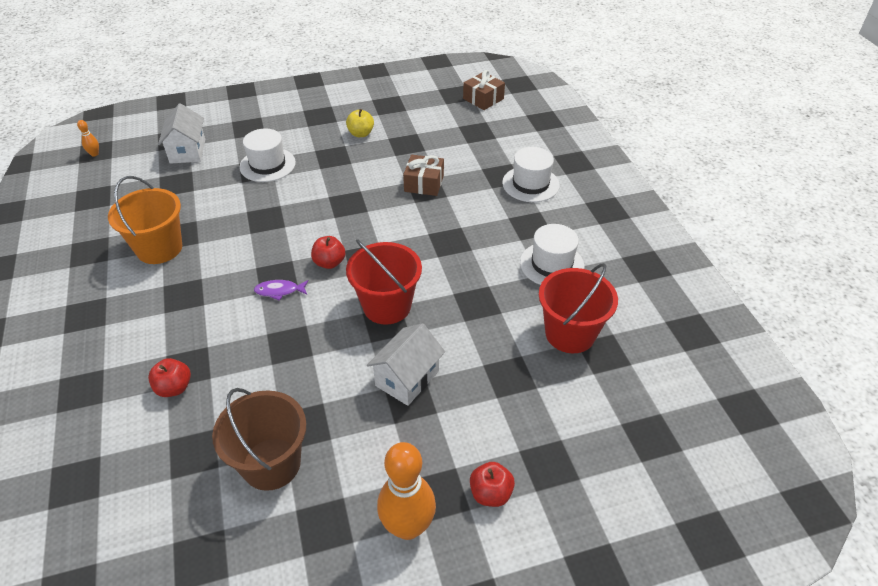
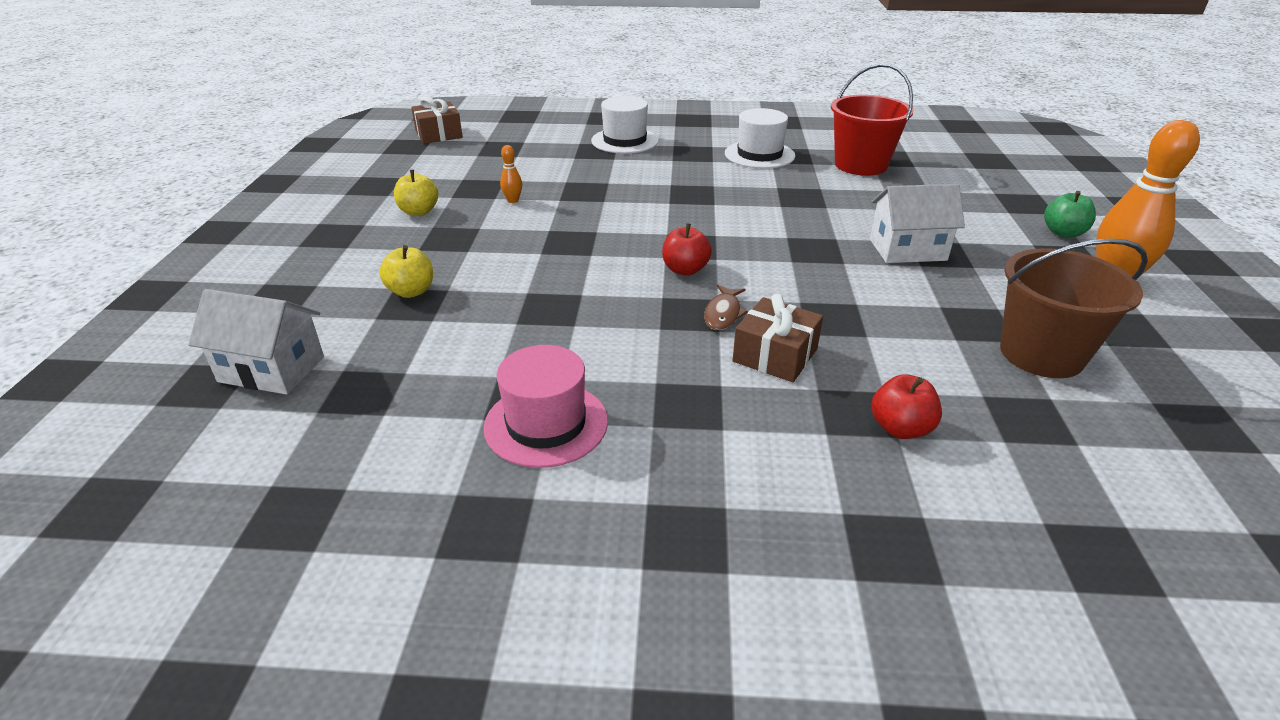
camera: 70 degrees left, 10 degrees down
(94, 154) = (112, 508): orange bowling pin -> orange bowling pin (513, 200)
(159, 248) = (546, 424): orange bucket -> pink hat
(267, 165) = (411, 291): white hat -> yellow apple
(279, 291) = (723, 314): purple fish -> brown fish
(387, 306) = (786, 244): red bucket -> none
(407, 378) = (907, 250): white house -> white house turned 60 degrees counterclockwise
(424, 183) = (572, 190): brown gift -> brown gift (775, 355)
(490, 493) = (1063, 233): red apple -> green apple

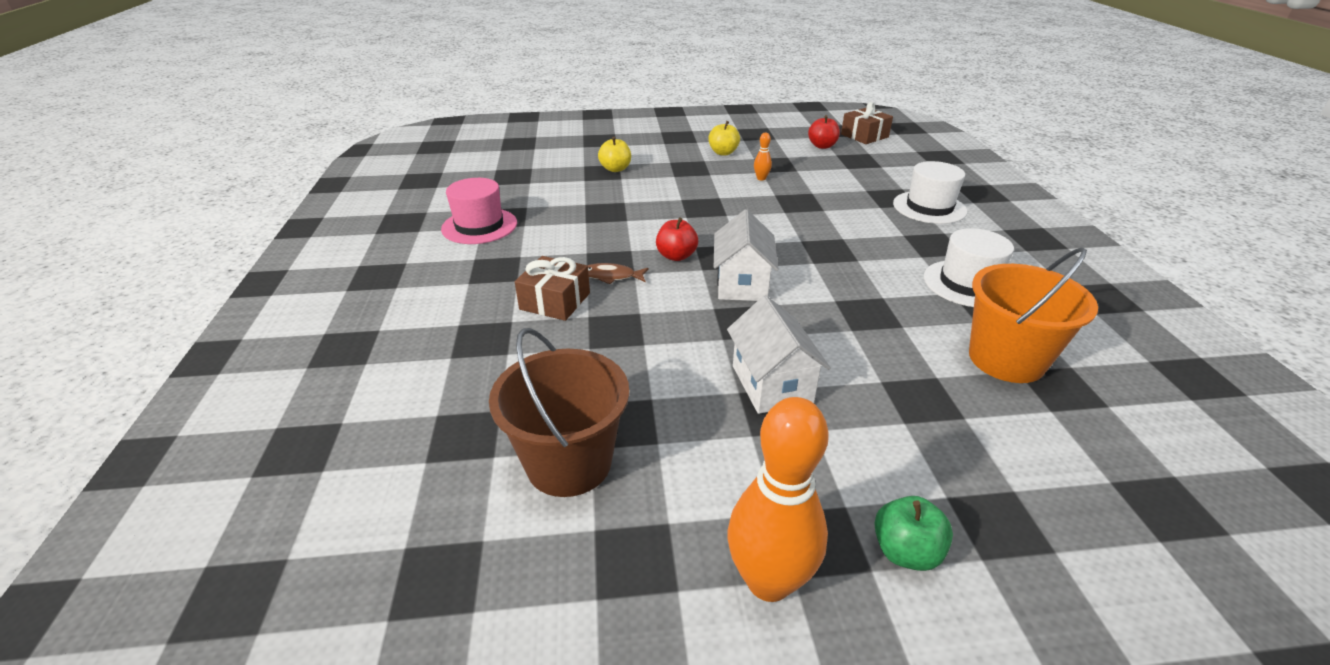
camera: 80 degrees right, 0 degrees up
(272, 369) = (531, 153): white house -> white house (742, 284)
(860, 165) = (1006, 359): red bucket -> orange bucket
(900, 428) = (459, 358): red apple -> red apple (822, 146)

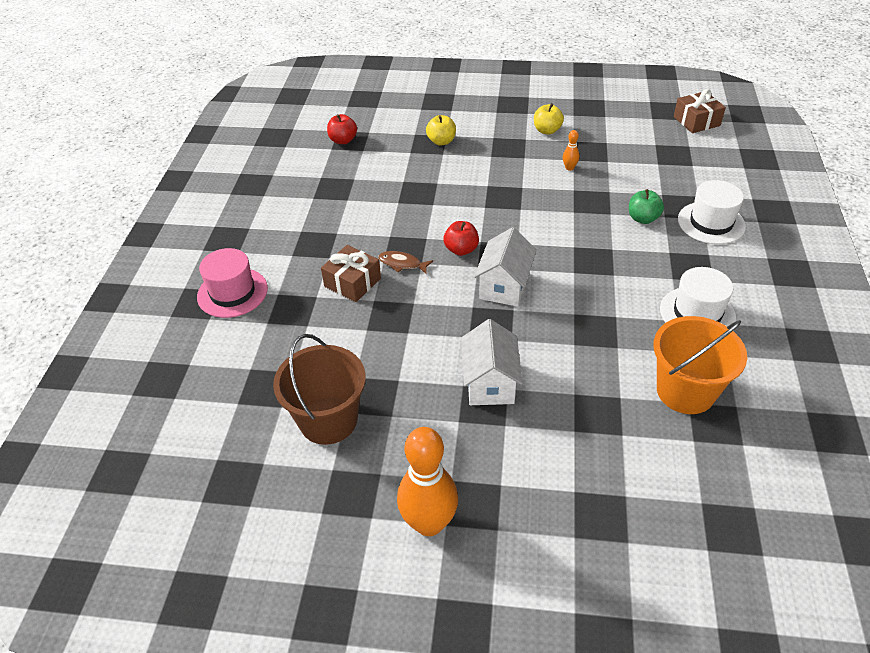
camera: 15 degrees right, 10 degrees up
(479, 226) = (311, 196): pink hat -> pink hat (232, 292)
(822, 146) = (647, 131): red apple -> red apple (343, 140)
(905, 552) = (525, 522): green apple -> green apple (643, 218)

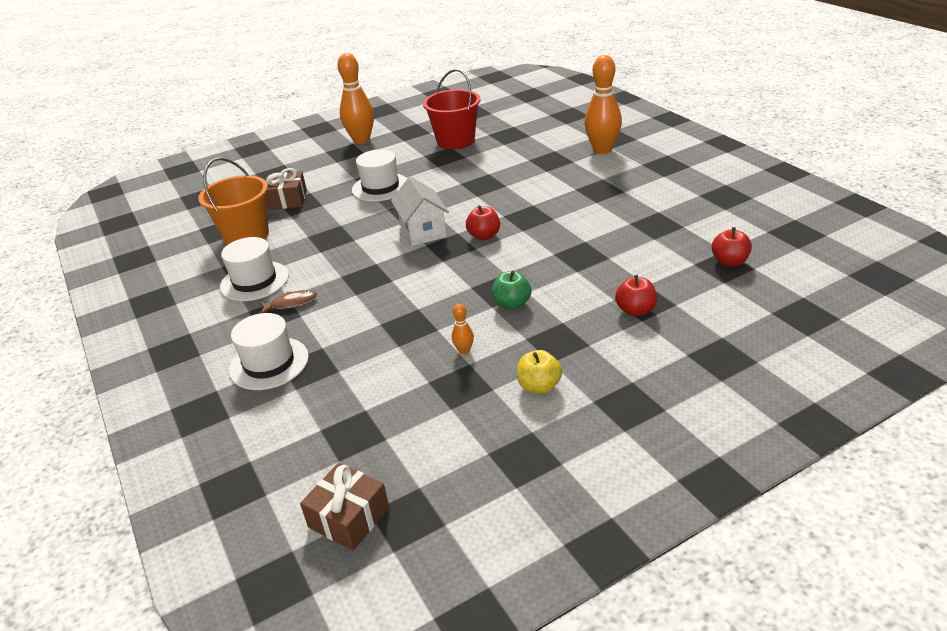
camera: 145 degrees right, 10 degrees down
(232, 292) = (602, 150): pink hat -> orange bowling pin
(328, 420) = (455, 141): brown bucket -> red bucket
(352, 282) = (535, 186): brown gift -> brown gift (287, 200)
(402, 264) = (516, 209): brown fish -> brown fish (291, 303)
(441, 141) = (635, 310): yellow apple -> red apple
(490, 382) = (380, 187): white house -> white hat
(643, 218) = (344, 334): green apple -> green apple (512, 304)

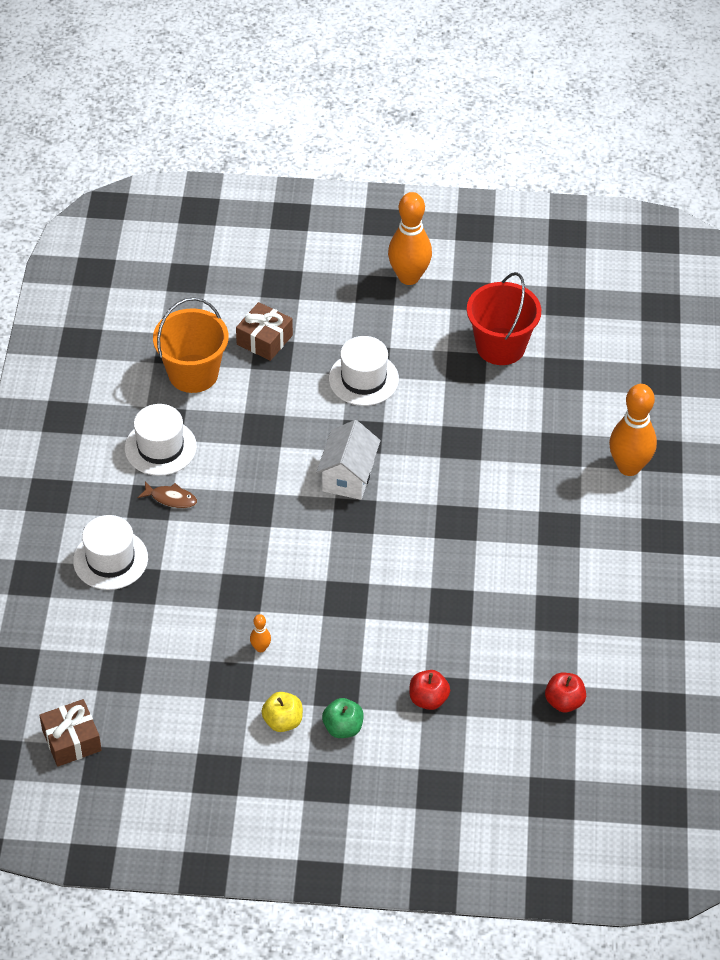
camera: 30 degrees right, 15 degrees up
(484, 236) = (394, 521): red apple -> none
(512, 304) = (341, 623): green apple -> green apple (343, 728)

